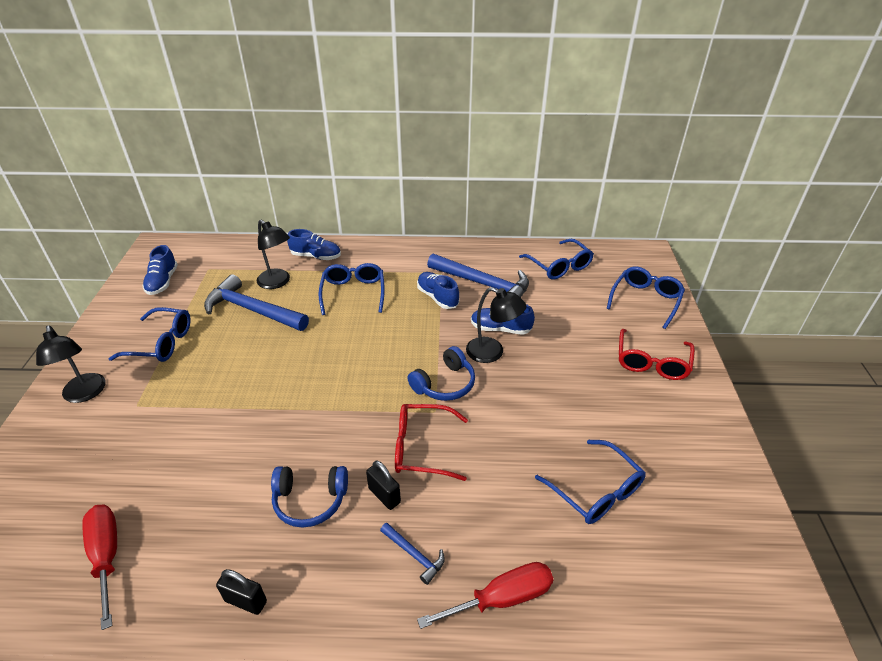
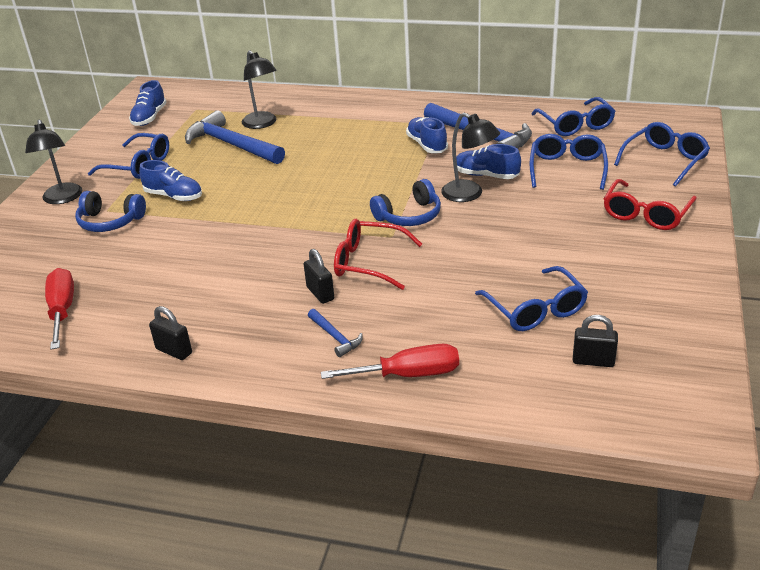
camera: 15 degrees right, 5 degrees down
(310, 500) = (249, 290): blue headphones -> blue headphones (110, 221)
(316, 256) = (308, 104): blue shoe -> blue shoe (174, 196)
(353, 293) = (338, 136): blue glasses -> blue glasses (567, 169)
(670, 552) = (593, 361): none -> black padlock

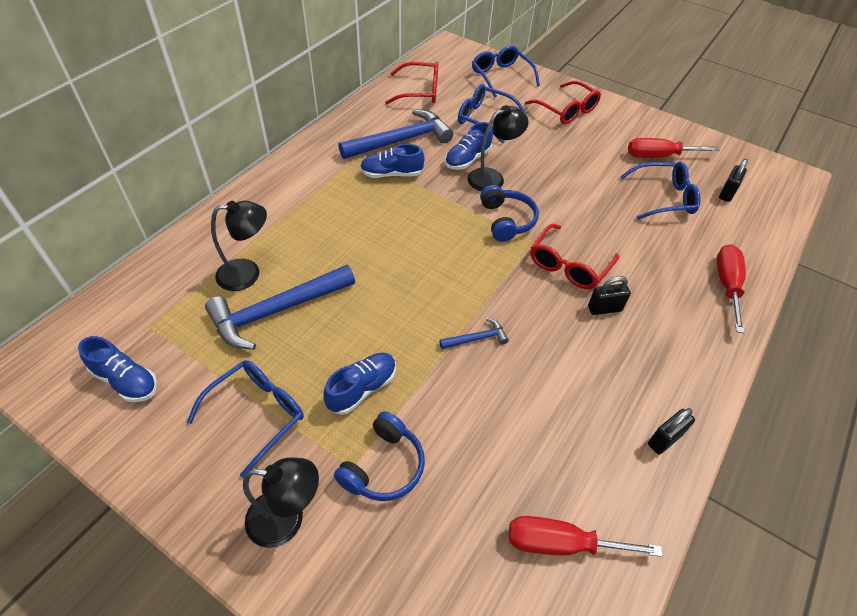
camera: 75 degrees left, 15 degrees up
(335, 337) = (670, 315): blue hammer -> blue hammer (476, 338)
(575, 125) = (420, 91): blue glasses -> red glasses
(620, 295) = (658, 156): none -> red screwdriver

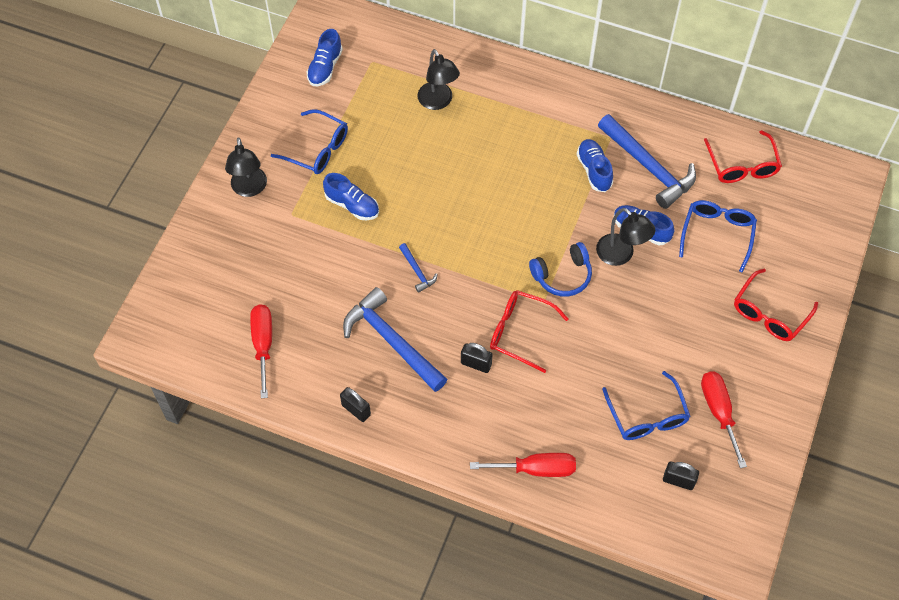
camera: 80 degrees right, 10 degrees up
(277, 311) = (406, 132): blue hammer -> blue hammer (391, 341)
(383, 466) = (295, 232): blue headphones -> none
(501, 76) = (810, 239): blue glasses -> none
(604, 308) = (476, 364): black padlock -> black padlock turned 45 degrees counterclockwise

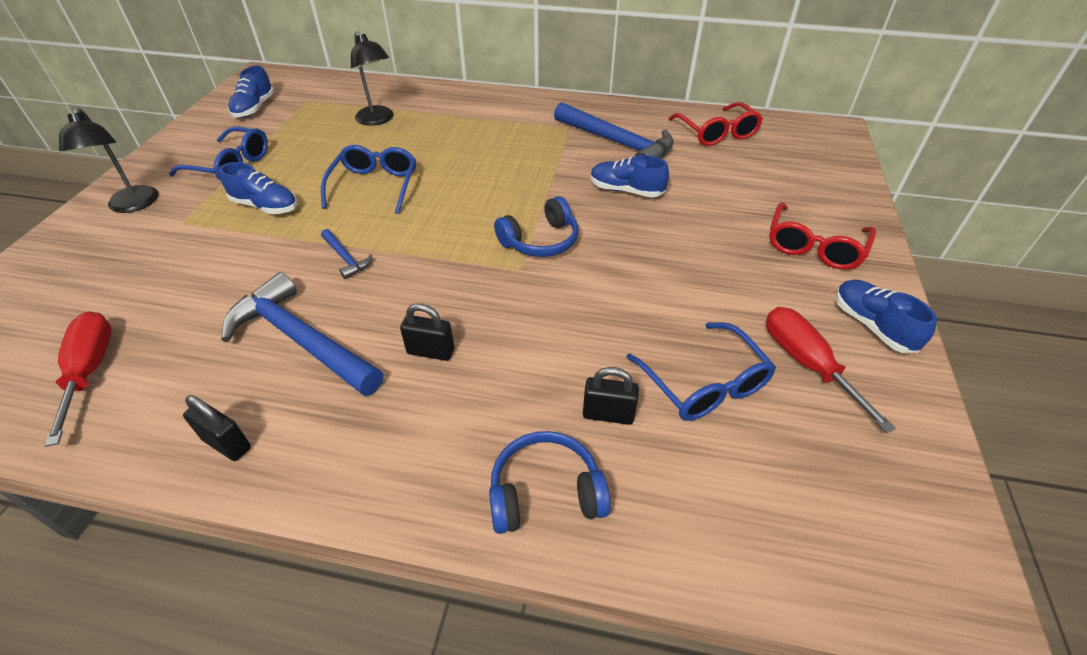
camera: 10 degrees left, 15 degrees down
(520, 332) = (492, 306): red glasses -> none
(536, 469) = (545, 493): red screwdriver -> blue headphones
(594, 170) = (558, 151): blue shoe -> blue shoe (872, 326)
(621, 255) = (609, 214): black lamp -> none
(678, 481) = (791, 472): black padlock -> black padlock (608, 414)
(717, 234) = (715, 185): blue glasses -> blue glasses (375, 186)

